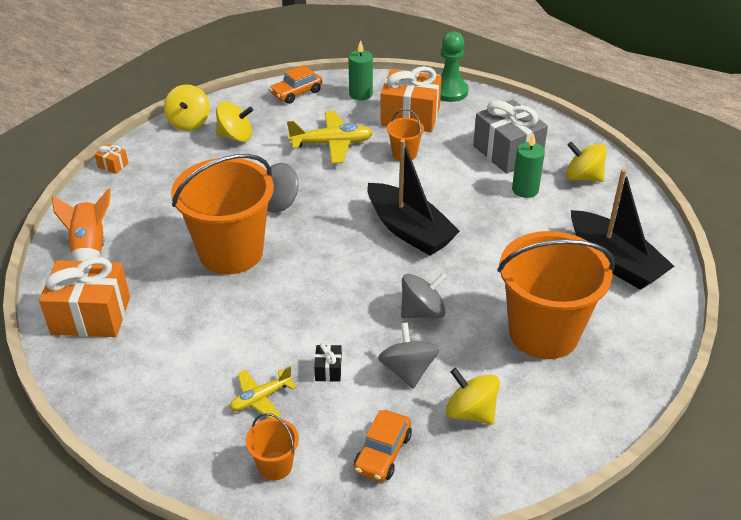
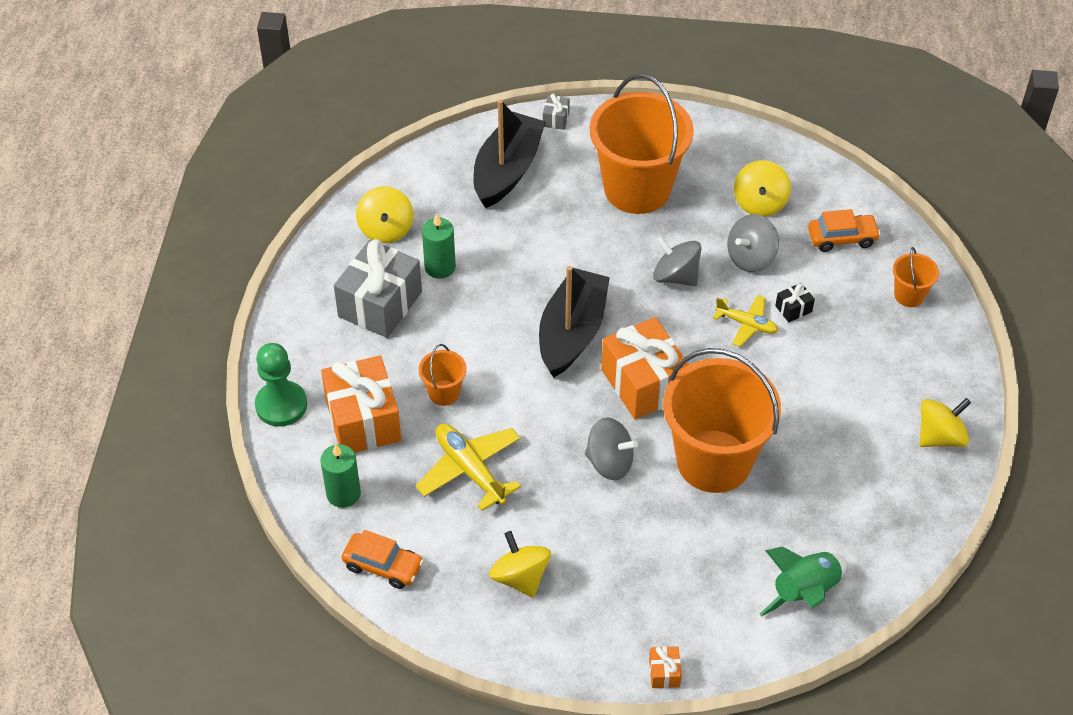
camera: 120 degrees left, 10 degrees up
(90, 248) = (805, 592): orange rocket -> green rocket
(91, 315) = (883, 522): orange gift -> orange gift (644, 383)
(189, 122) = (525, 648): yellow spinning top -> yellow spinning top (940, 437)
(261, 398) = (859, 338): yellow plane -> yellow plane (746, 324)
(669, 317) = (556, 119): none -> grey gift

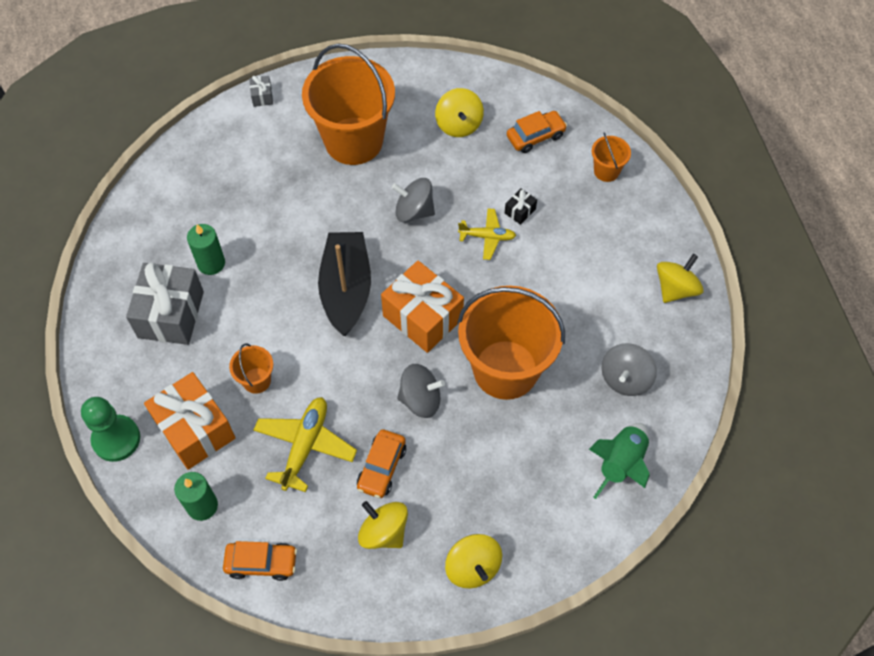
camera: 20 degrees left, 10 degrees up
(386, 229) = (151, 242): yellow spinning top -> yellow spinning top (473, 567)
(470, 470) = (305, 446): yellow plane -> yellow plane turned 75 degrees clockwise
(507, 170) = (237, 156): black boat -> none
(542, 515) = (382, 467): none -> orange car
(664, 673) = (535, 578): orange gift -> none
(750, 258) = (469, 176): grey spinning top -> grey spinning top (625, 378)

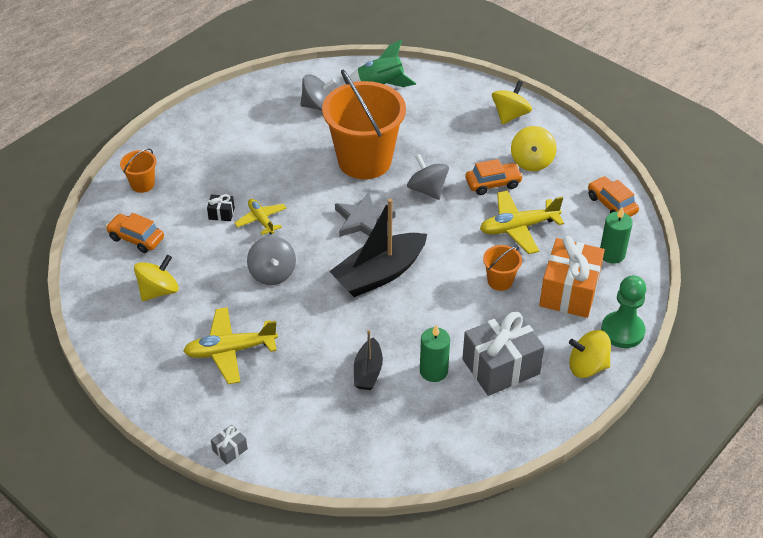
camera: 125 degrees left, 15 degrees down
(252, 218) = (368, 371): none -> black boat
(354, 141) = (230, 350): orange bucket -> yellow plane
(423, 317) = (363, 220): orange gift -> grey star
(675, 288) = (225, 111): yellow spinning top -> yellow spinning top (587, 366)

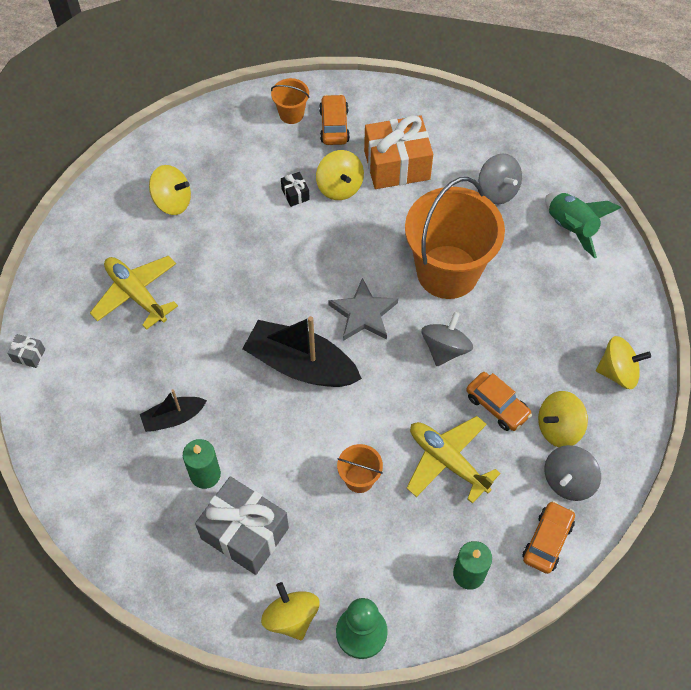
camera: 60 degrees right, 15 degrees up
(136, 238) = (223, 149): orange car -> orange car (334, 126)
(238, 186) = (339, 186): none -> yellow spinning top
(261, 220) = (307, 230): yellow plane -> none
(272, 273) = (247, 276): grey spinning top -> grey spinning top (568, 481)
(569, 291) = (386, 553): orange gift -> orange gift (397, 165)

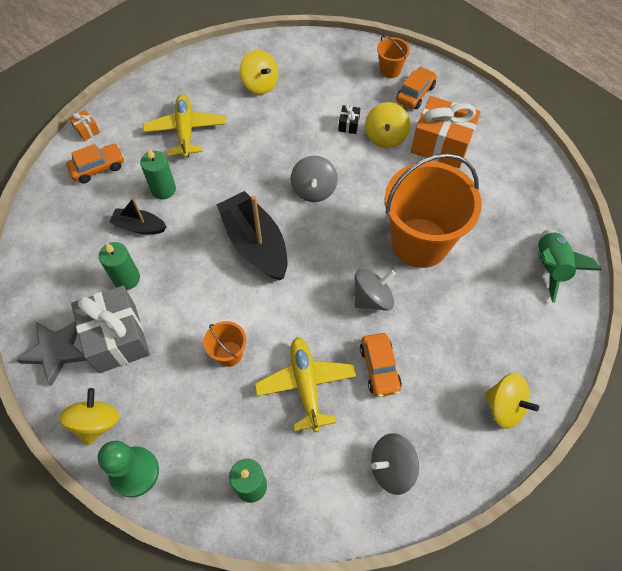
camera: 35 degrees right, 0 degrees up
(29, 355) = (87, 130): grey gift -> orange gift
(166, 367) = (163, 189): none -> green candle
(363, 314) = (330, 235): grey star -> grey star (56, 351)
(497, 190) = (508, 205): grey spinning top -> grey spinning top (314, 190)
(547, 540) = (335, 505): orange car -> orange car (98, 168)
(558, 428) = (417, 419): yellow spinning top -> none

